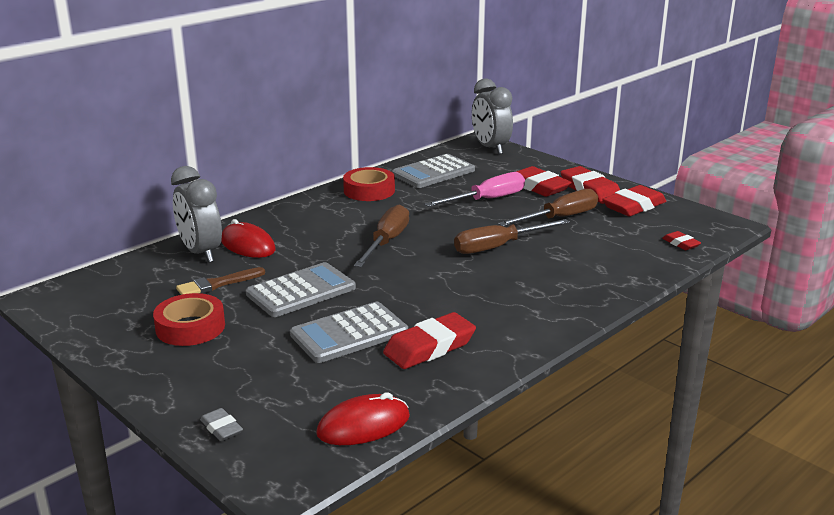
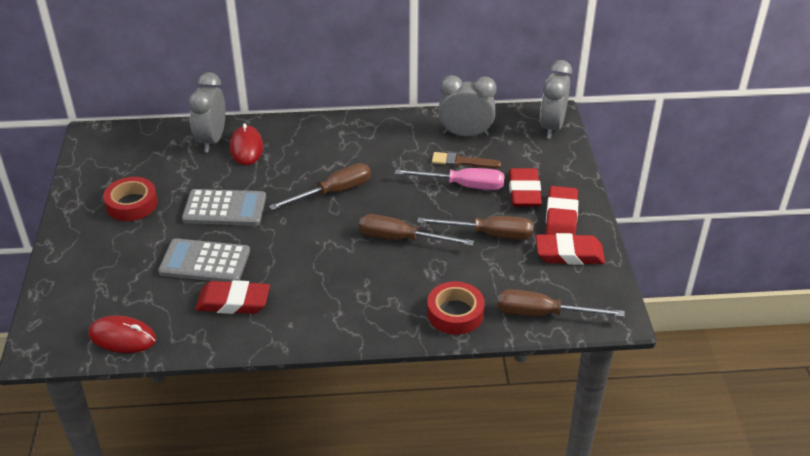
camera: 40 degrees right, 15 degrees up
(217, 284) = (188, 175): brown brush -> brown brush (462, 162)
(221, 428) = (57, 292): grey eraser -> none
(369, 190) = (392, 132): red tape -> red tape (455, 313)
(433, 172) = (465, 134): grey calculator -> grey clock
(681, 244) = (543, 314): red eraser -> brown screwdriver

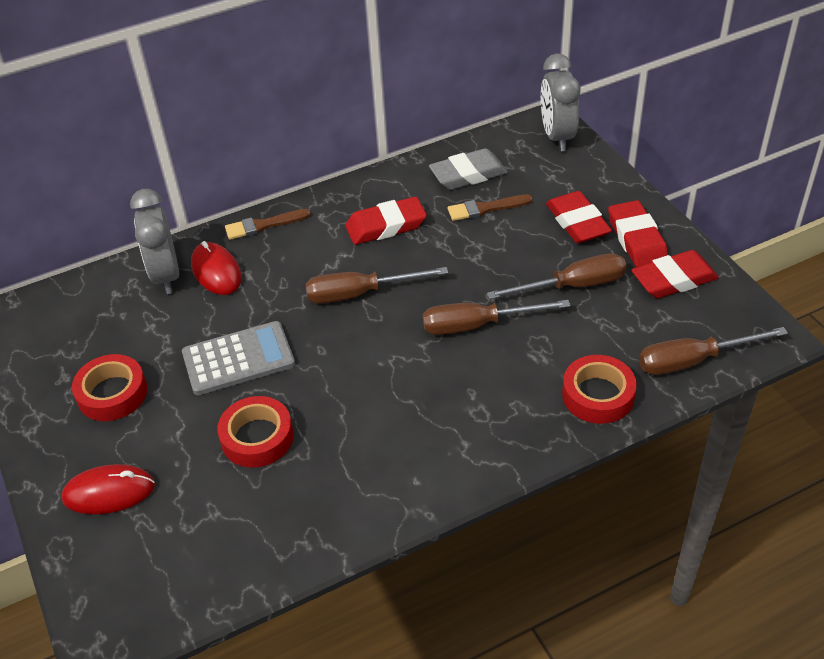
camera: 20 degrees left, 5 degrees up
(122, 337) = (212, 578): red mouse -> red mouse (109, 492)
(205, 262) = (257, 437): grey calculator -> red tape
(233, 302) = (327, 477): red eraser -> red eraser (386, 226)
(298, 127) = (264, 225): none -> brown brush
(333, 192) = (360, 293): brown screwdriver -> brown screwdriver turned 135 degrees counterclockwise
(463, 186) = (505, 237): pink screwdriver -> none
(465, 134) = (468, 174): grey clock -> grey eraser

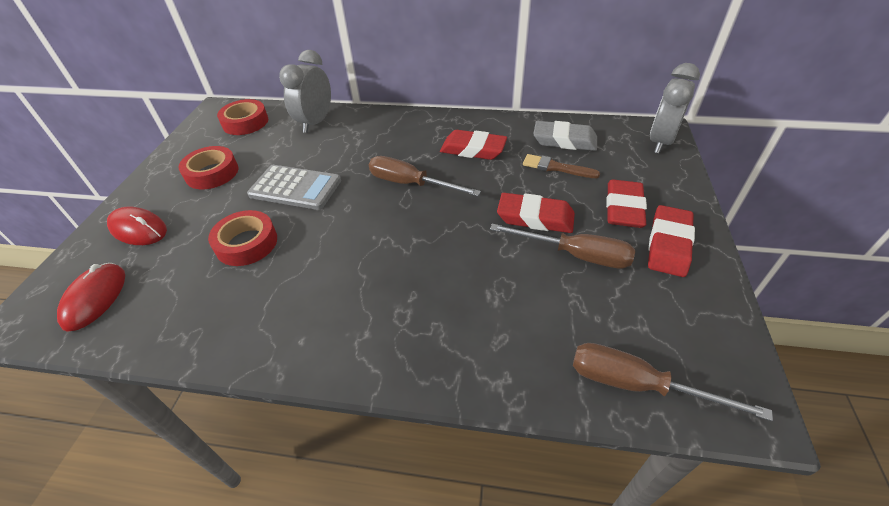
camera: 35 degrees right, 0 degrees up
(216, 271) = (343, 132): red mouse -> red mouse (95, 298)
(264, 225) = (399, 118): brown brush -> none
(477, 325) = (468, 246): brown screwdriver -> none
(598, 395) = (513, 361): red tape -> red tape (245, 122)
(673, 279) = (678, 296): red eraser -> red eraser (535, 217)

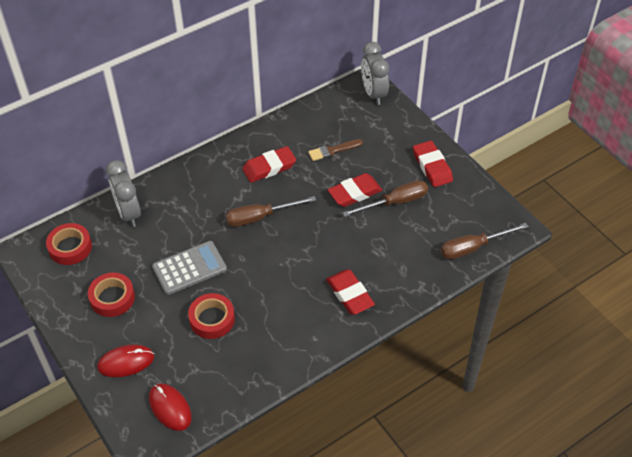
camera: 45 degrees left, 5 degrees up
(564, 140) = (318, 126): grey eraser -> none
(623, 208) = (393, 157): red eraser -> red eraser (350, 294)

